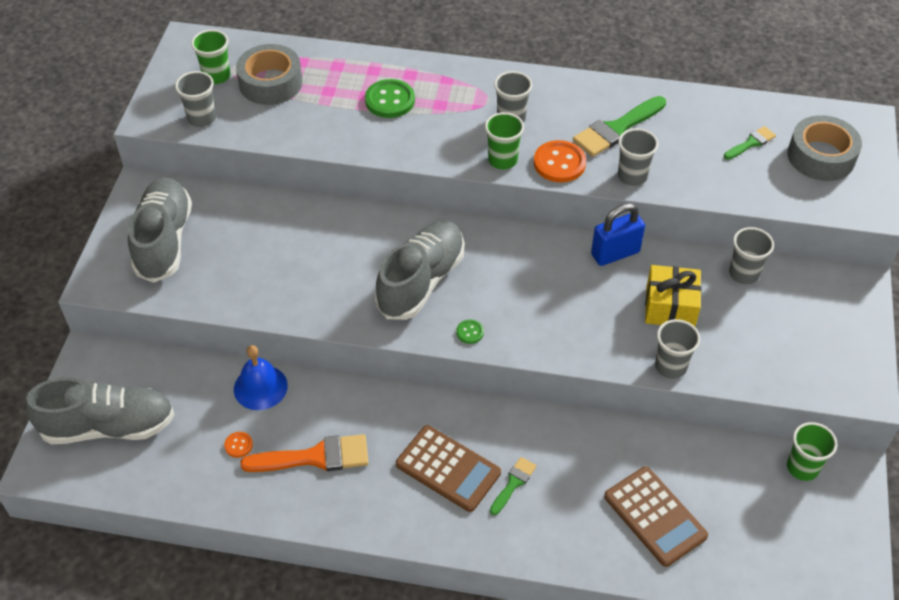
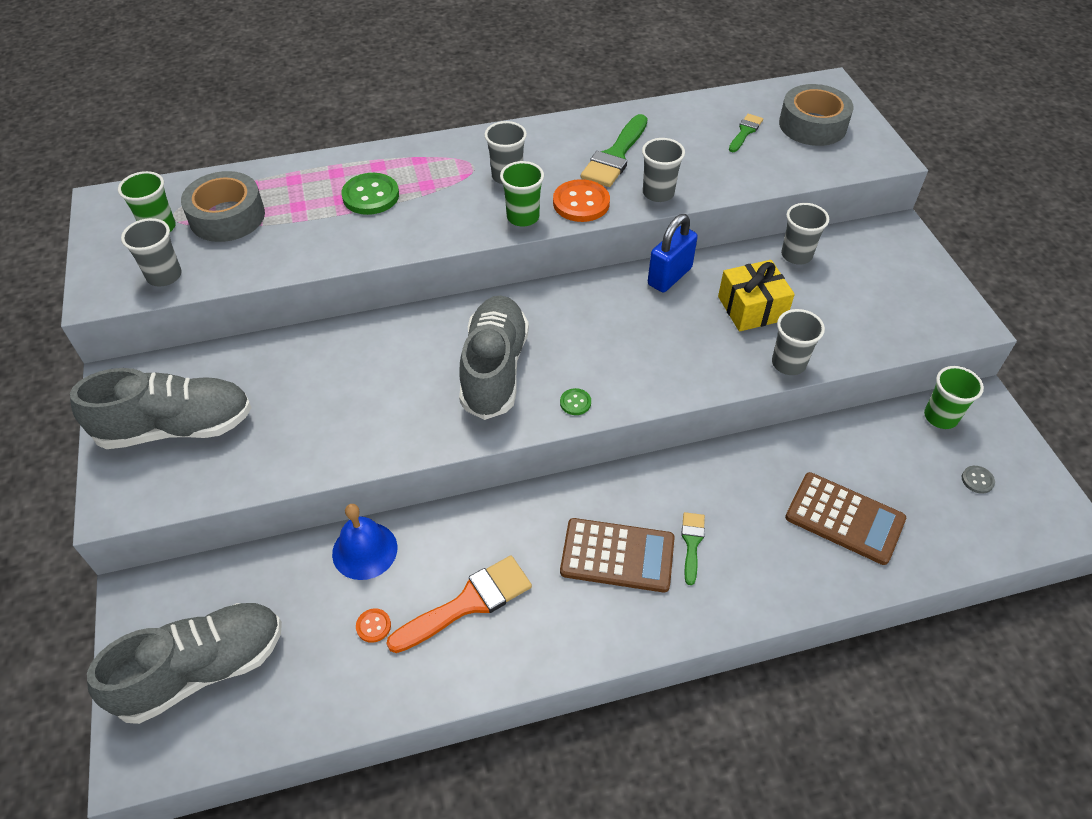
camera: 25 degrees left, 0 degrees up
(164, 240) = (176, 427): grey shoe -> grey shoe turned 105 degrees clockwise
(797, 533) = (977, 480): none -> grey button

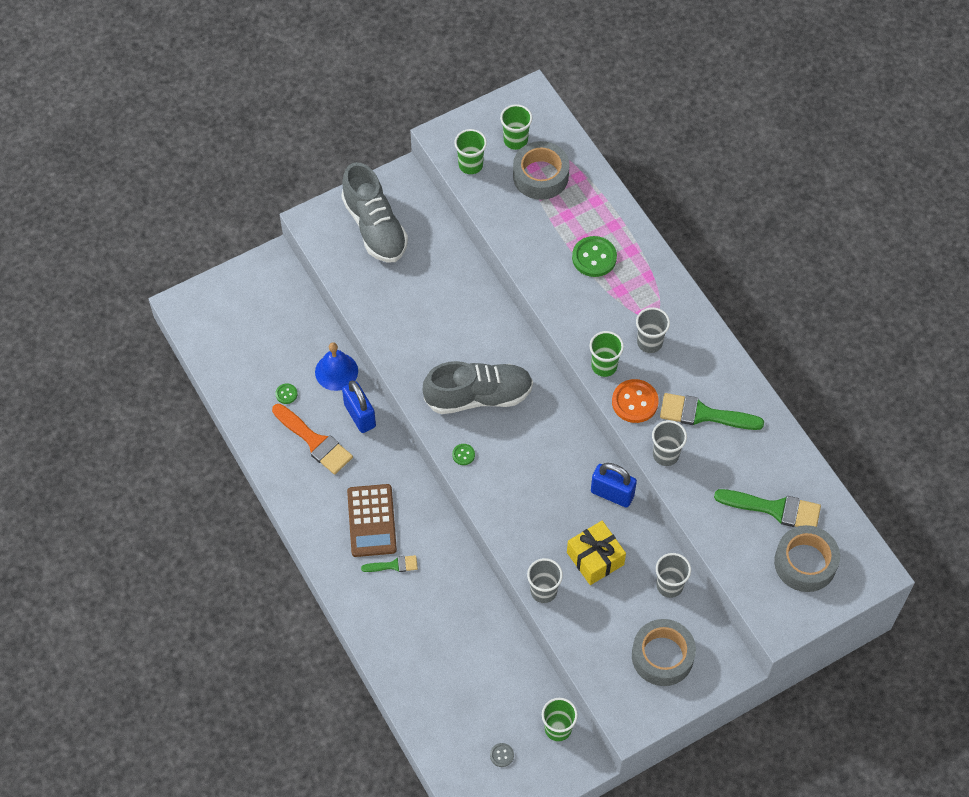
camera: 75 degrees right, 10 degrees up
(164, 276) = (470, 165): grey cup -> green cup
(202, 669) = (238, 315): grey shoe -> none
(373, 626) = (286, 394): orange button -> green button
(447, 535) = (360, 415): none -> blue padlock
(745, 132) = (774, 509): green brush -> green brush, size x1.83
(844, 518) = (441, 663): brown calculator -> none
(884, 279) = (662, 656): none -> grey tape

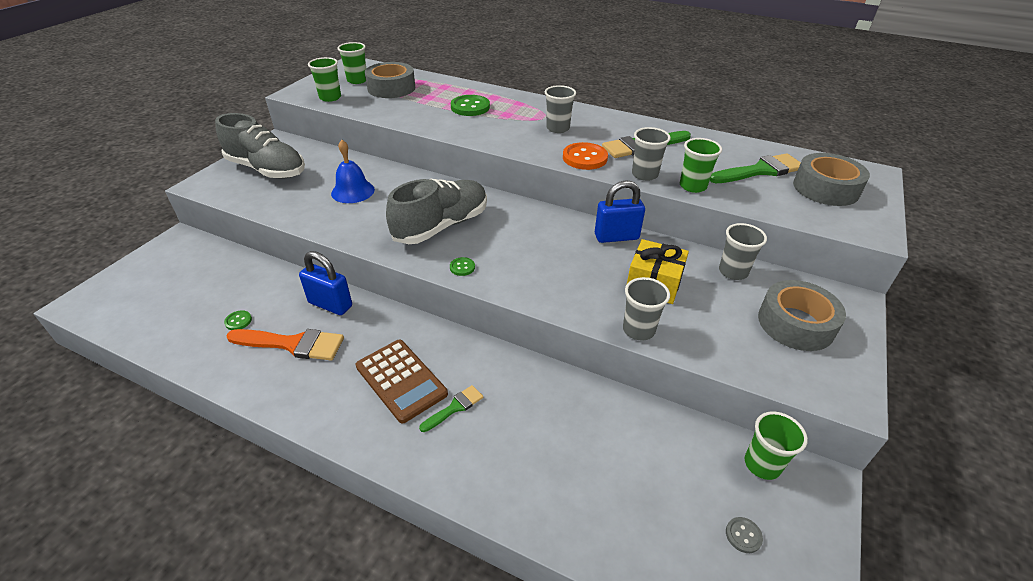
camera: 35 degrees left, 20 degrees down
(336, 371) = (285, 284): blue bell -> blue bell (353, 191)
(604, 366) = (538, 149): green cup -> green cup (692, 186)

